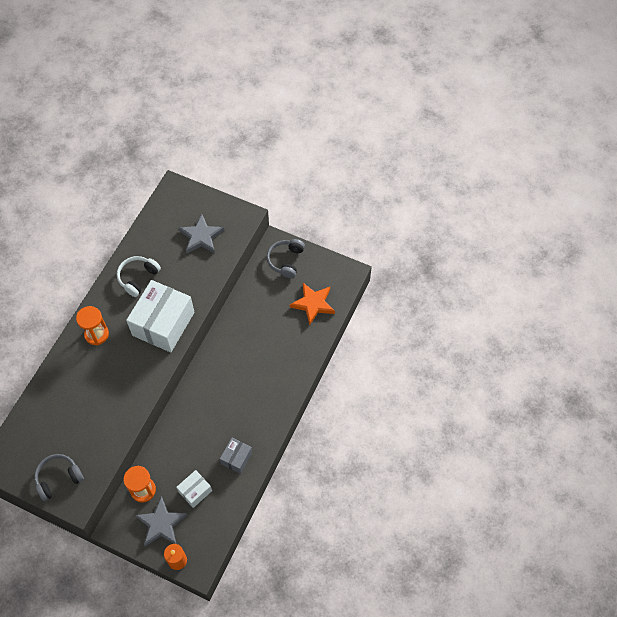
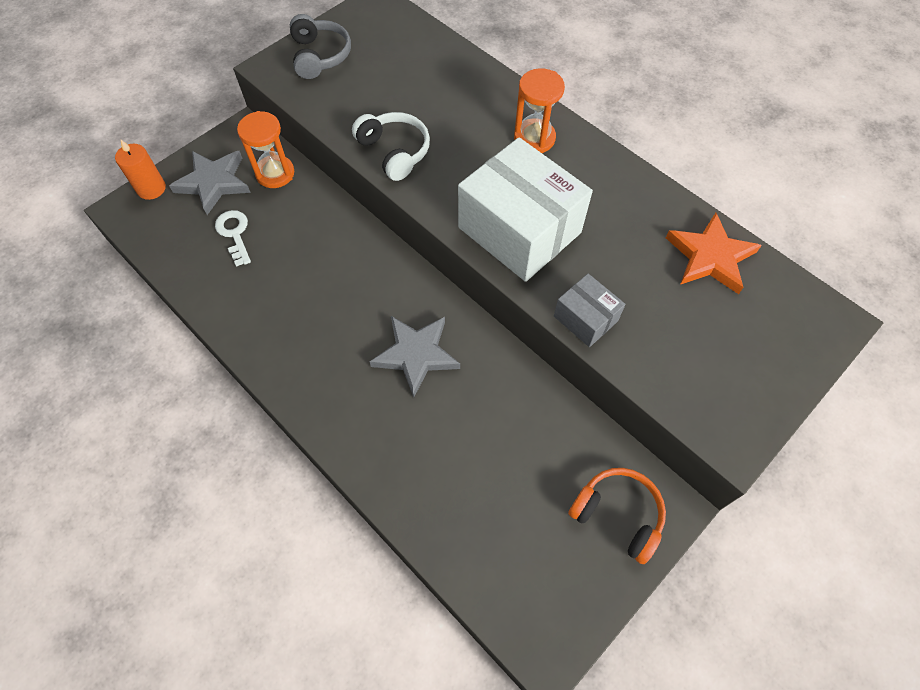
camera: 110 degrees right, 0 degrees up
(138, 278) = (628, 215): white headphones -> white headphones (394, 152)
(195, 491) = (234, 234): white box -> white key
(201, 237) = (696, 338): grey star -> grey star (416, 354)
(236, 458) = (253, 302): grey box -> grey box (585, 318)
(286, 260) = (618, 515): grey headphones -> orange headphones
(313, 304) = (495, 535): orange star -> orange star (710, 257)

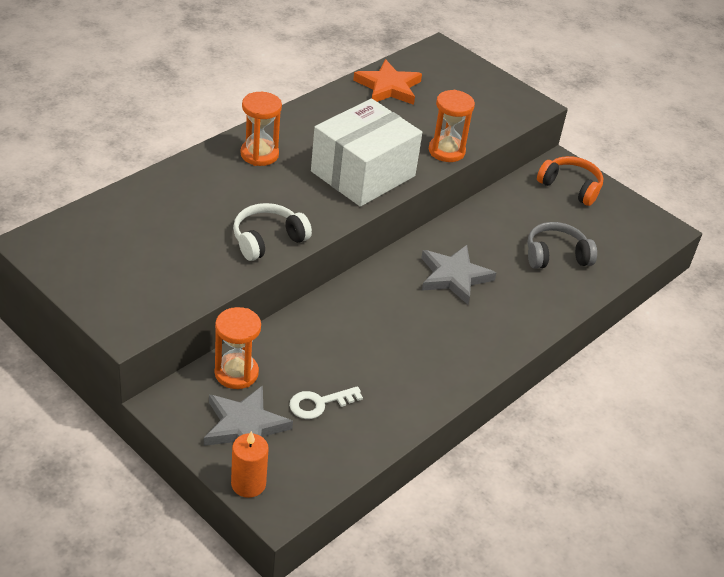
camera: 95 degrees left, 20 degrees down
(320, 56) = (116, 289): grey headphones -> grey headphones (556, 255)
(585, 318) = (446, 151): grey box -> orange hourglass
(618, 515) = (570, 187): orange headphones -> orange headphones turned 90 degrees clockwise

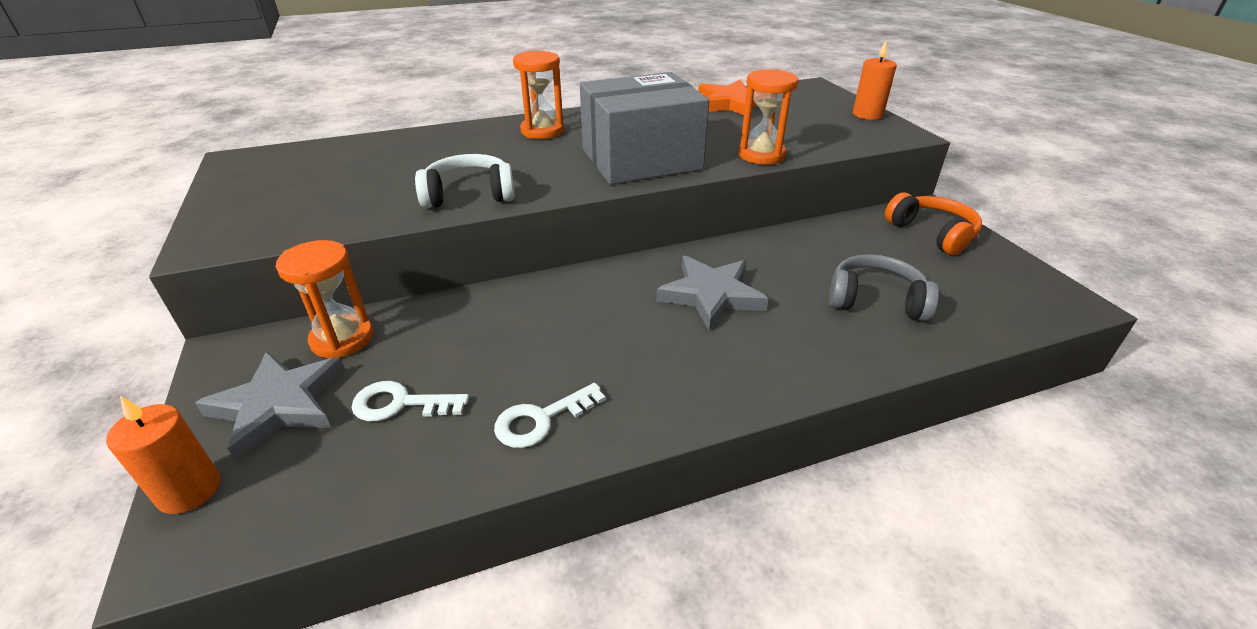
camera: 30 degrees right, 5 degrees down
(363, 174) = (641, 159): white box -> grey box
(410, 389) = (541, 419): none -> white key
(499, 84) = (867, 115): none -> orange candle

